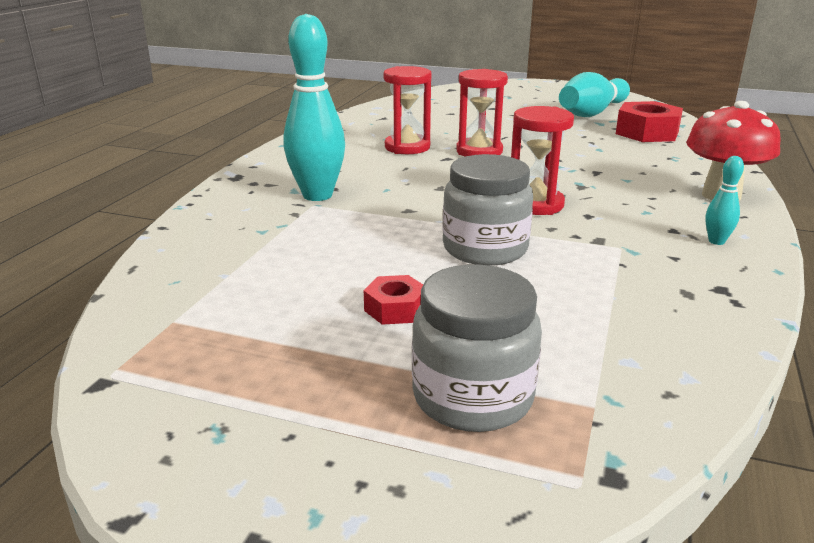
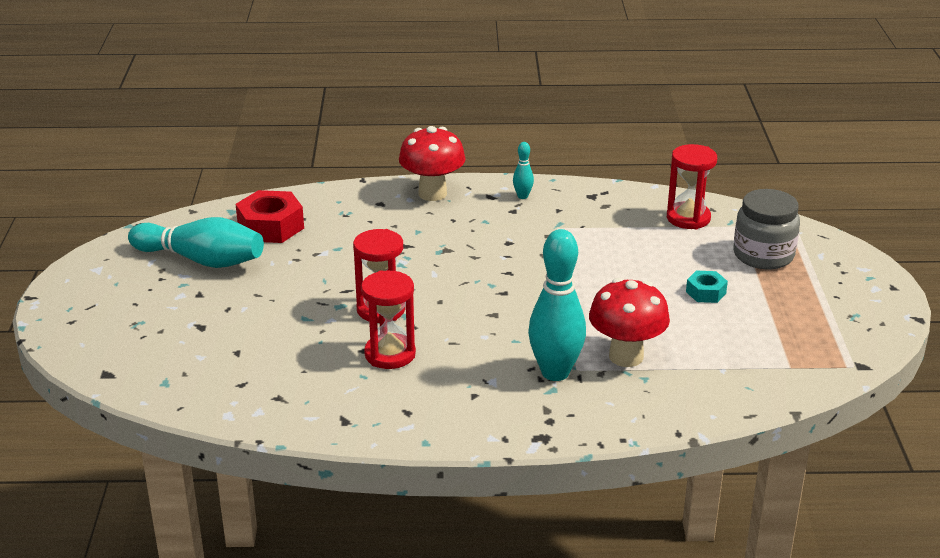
camera: 110 degrees left, 5 degrees up
(307, 229) = (626, 356): none -> red mushroom
(395, 309) = (706, 292): red nut -> turquoise nut
(485, 249) = (599, 275): grey jar -> none
(535, 204) = (502, 265): red hourglass -> red hourglass (688, 218)

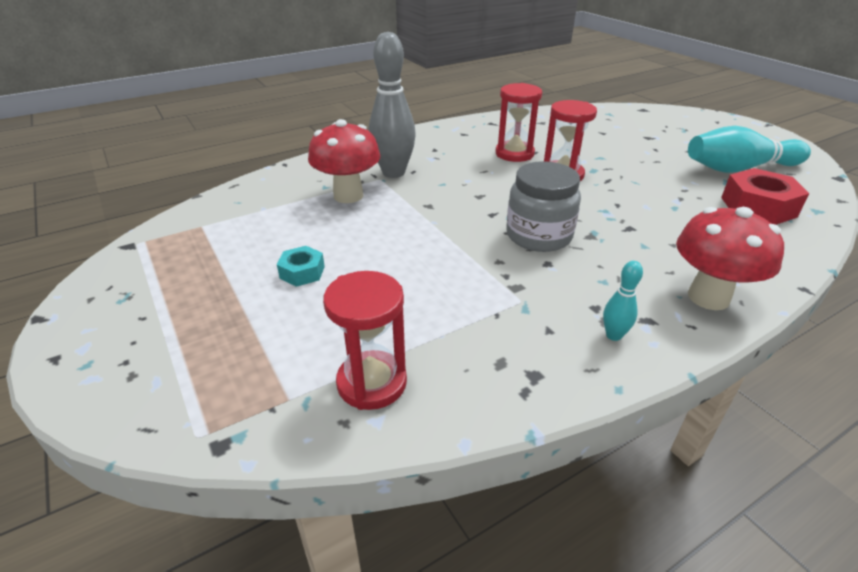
camera: 150 degrees right, 5 degrees up
(555, 372) = (393, 173): turquoise bowling pin -> grey bowling pin
(763, 255) = (243, 350): grey jar -> grey jar (538, 236)

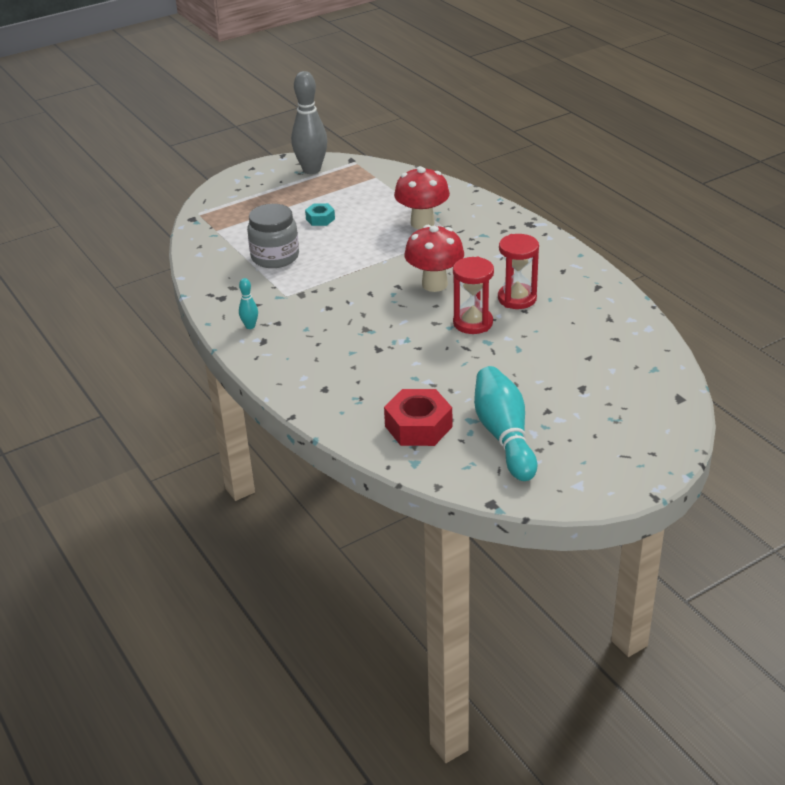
camera: 90 degrees right, 0 degrees up
(372, 383) = (223, 250): red hourglass -> none
(393, 173) = (465, 239): grey bowling pin -> grey bowling pin (311, 170)
(538, 236) = (364, 305): grey jar -> grey jar (275, 257)
(708, 297) = (284, 369): red mushroom -> red mushroom (434, 284)

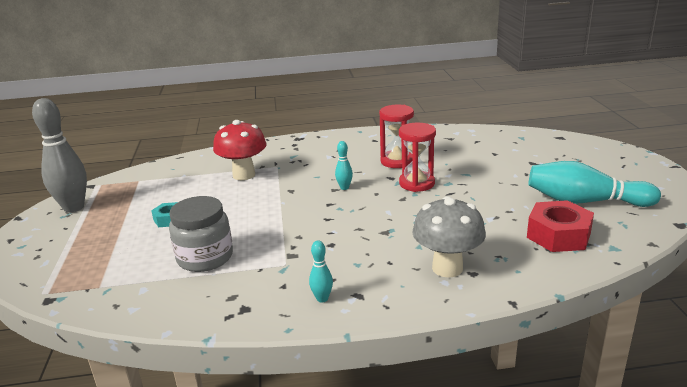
camera: 65 degrees left, 10 degrees down
(324, 374) = (447, 268): none -> grey mushroom
(434, 284) = (344, 188): red mushroom -> turquoise bowling pin

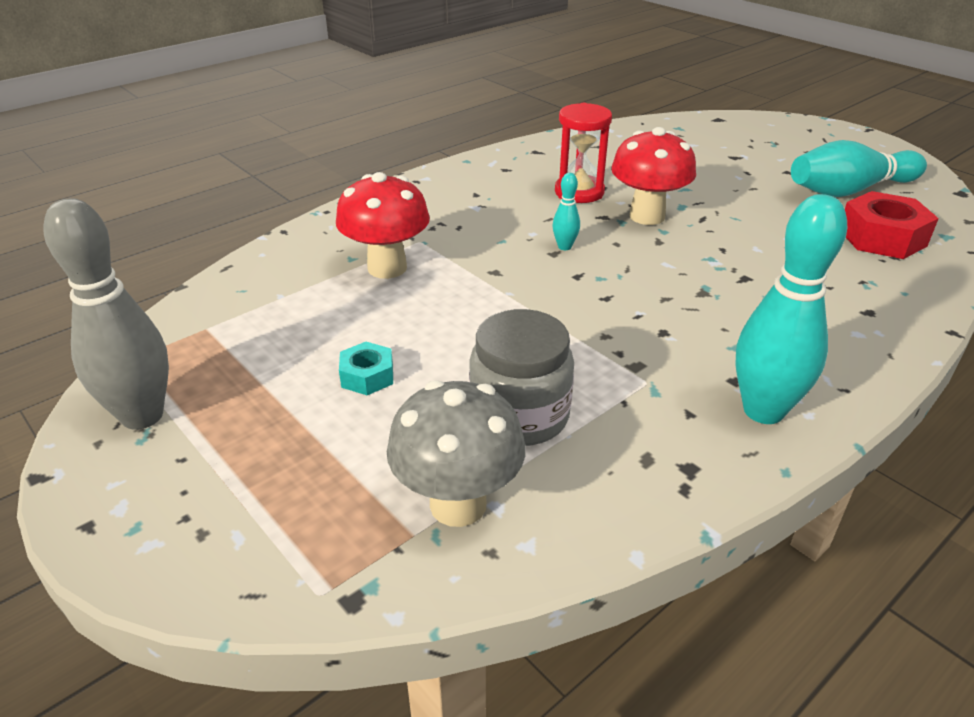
camera: 35 degrees left, 10 degrees up
(322, 299) = (763, 411): turquoise bowling pin -> turquoise bowling pin, size x2.23
(416, 183) = (647, 216): red hourglass -> red mushroom
(447, 268) = (836, 315): grey mushroom -> grey mushroom (458, 504)

